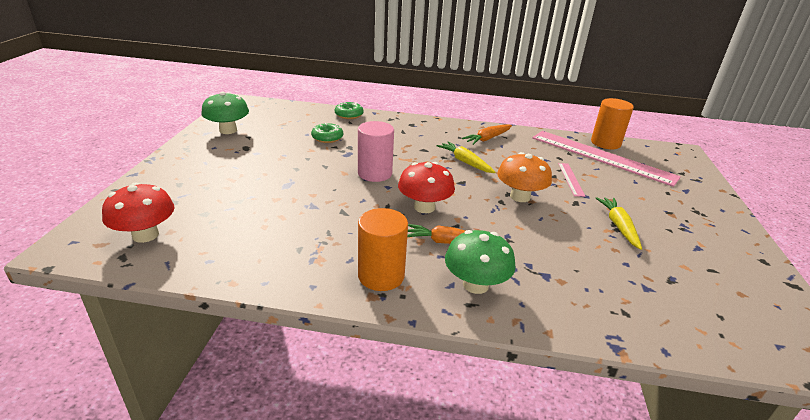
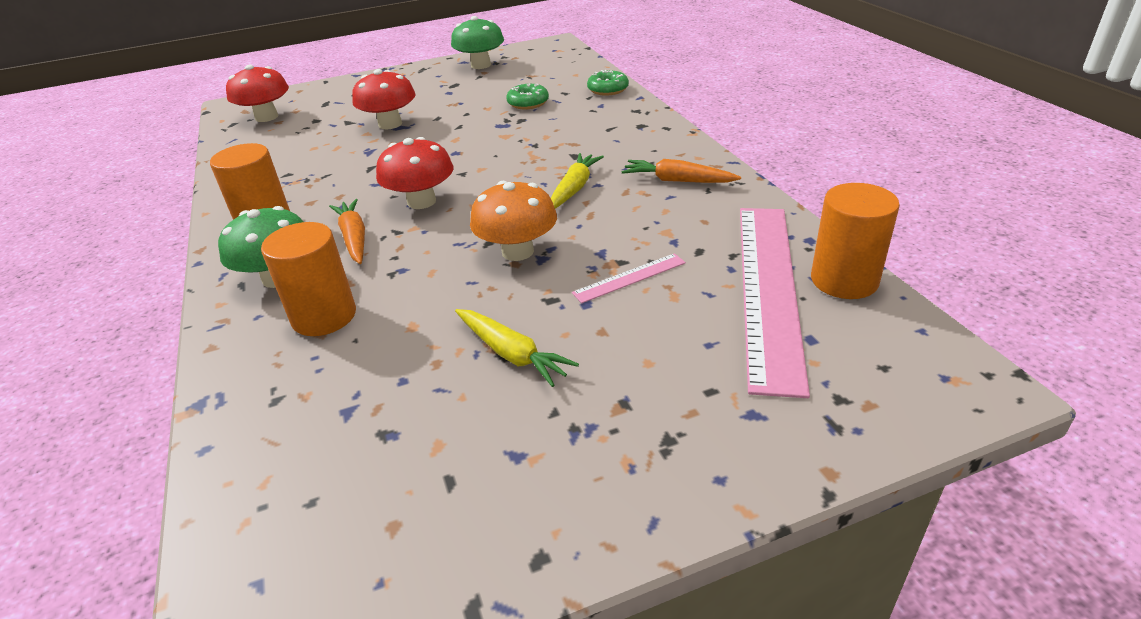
camera: 65 degrees right, 5 degrees up
(275, 186) = (390, 124): none -> red mushroom
(375, 173) = (472, 152): pink cylinder -> none
(542, 275) = (324, 316): none -> orange cylinder
(618, 226) = (512, 354): yellow carrot -> yellow carrot turned 75 degrees clockwise

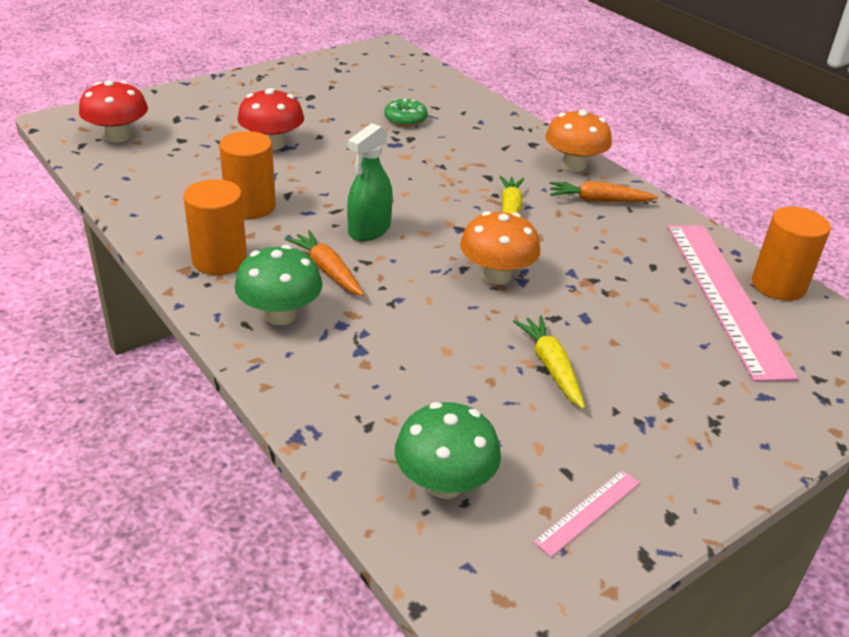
camera: 20 degrees left, 0 degrees up
(324, 316) = (356, 348): orange cylinder -> orange cylinder (250, 206)
(421, 201) = (369, 230): red mushroom -> green spray bottle
(481, 65) = (324, 73): green mushroom -> green mushroom (444, 483)
(512, 354) = (551, 367): yellow carrot -> yellow carrot turned 135 degrees counterclockwise
(608, 89) = (477, 104): green donut -> none
(629, 278) = (609, 294): pink ruler -> pink ruler (588, 511)
(672, 146) = (574, 165): none -> orange mushroom

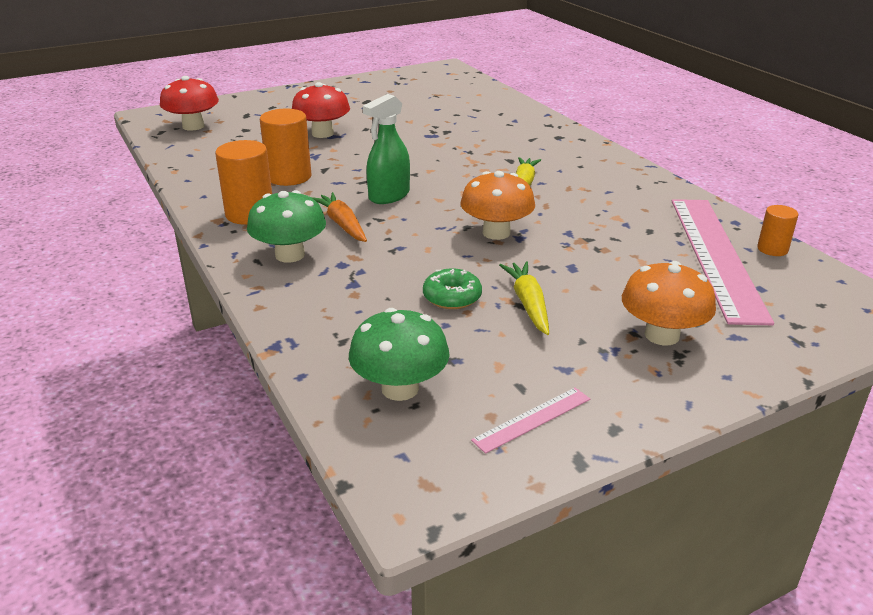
camera: 10 degrees right, 5 degrees down
(405, 119) = (446, 117): green donut -> green donut (452, 297)
(574, 165) = (593, 153): orange mushroom -> orange mushroom (662, 335)
(599, 200) = (610, 180): orange carrot -> none
(778, 285) = (772, 249): orange cylinder -> orange cylinder, size x0.57

